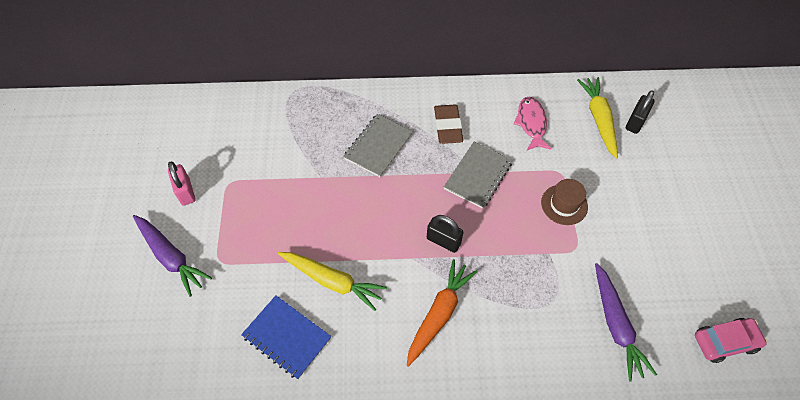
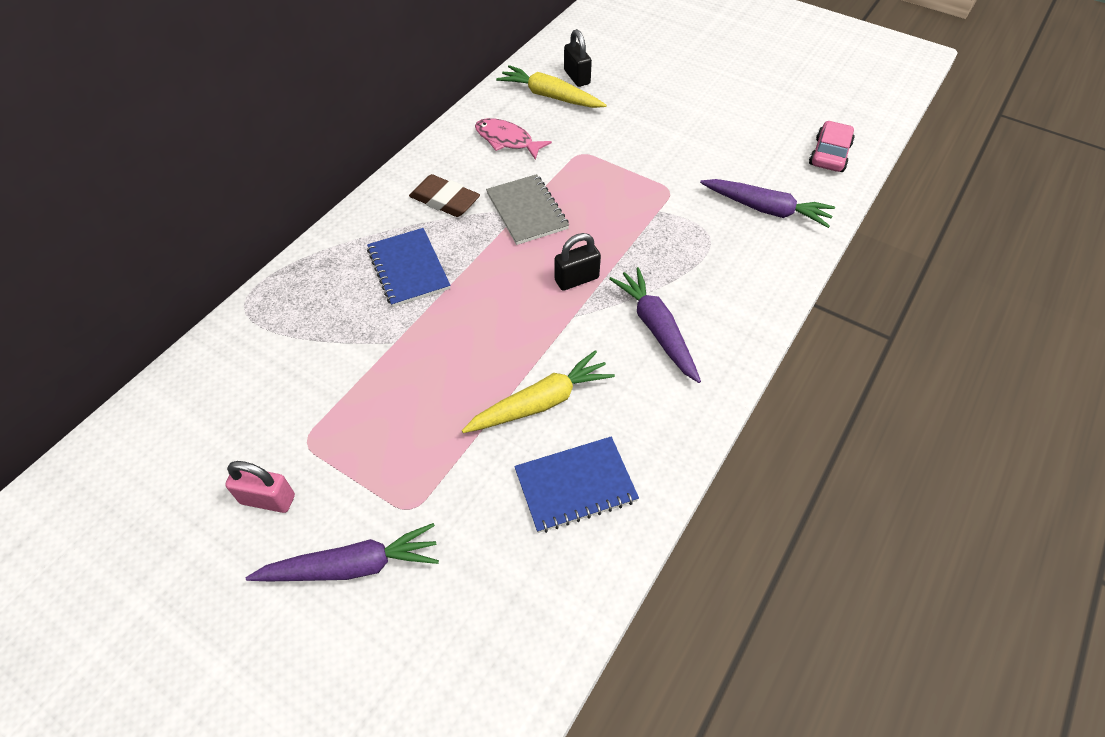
camera: 55 degrees left, 5 degrees down
(378, 146) = (408, 269): grey notebook -> blue notebook
(439, 314) = (656, 329): orange carrot -> purple carrot
(564, 204) = (617, 171): brown hat -> none

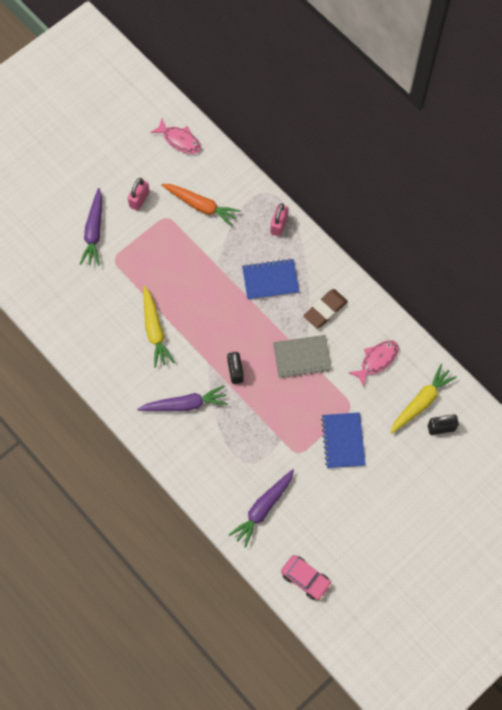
camera: 105 degrees right, 15 degrees up
(125, 461) = (179, 140): none -> pink fish
(276, 392) = (201, 206): none -> orange carrot
(305, 278) = (279, 225): none -> pink padlock
(575, 485) = (102, 334): blue notebook -> blue notebook (343, 441)

